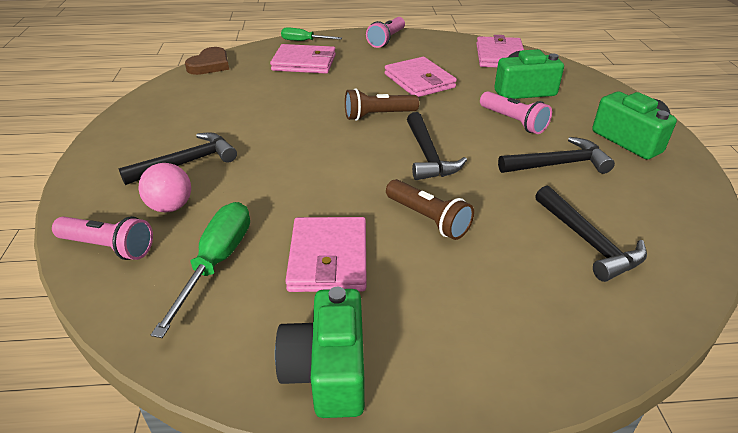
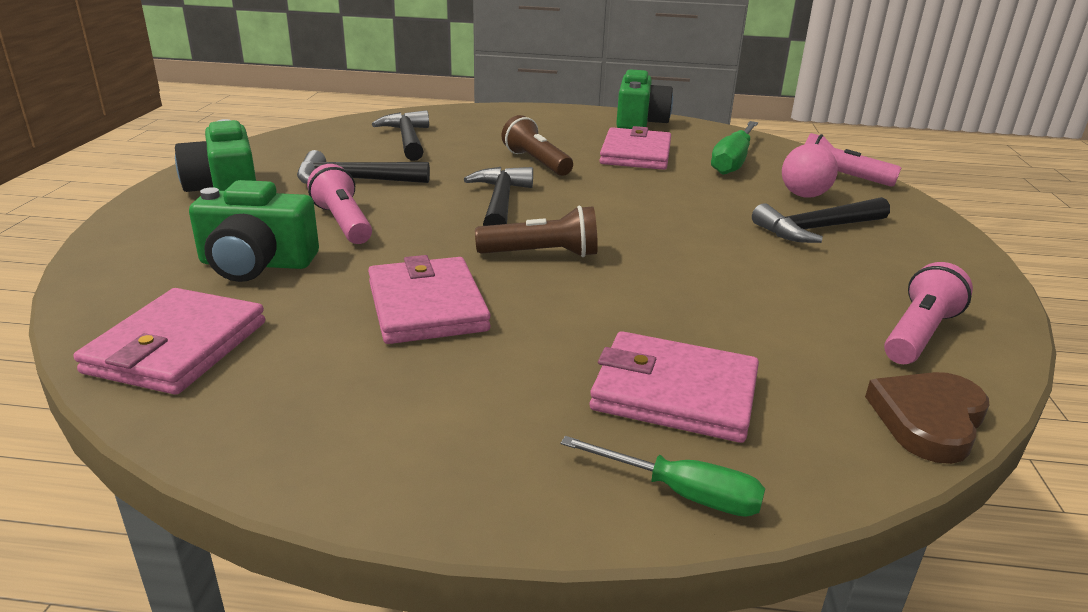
camera: 170 degrees left, 10 degrees down
(386, 40) = (413, 459): pink flashlight -> pink flashlight (918, 334)

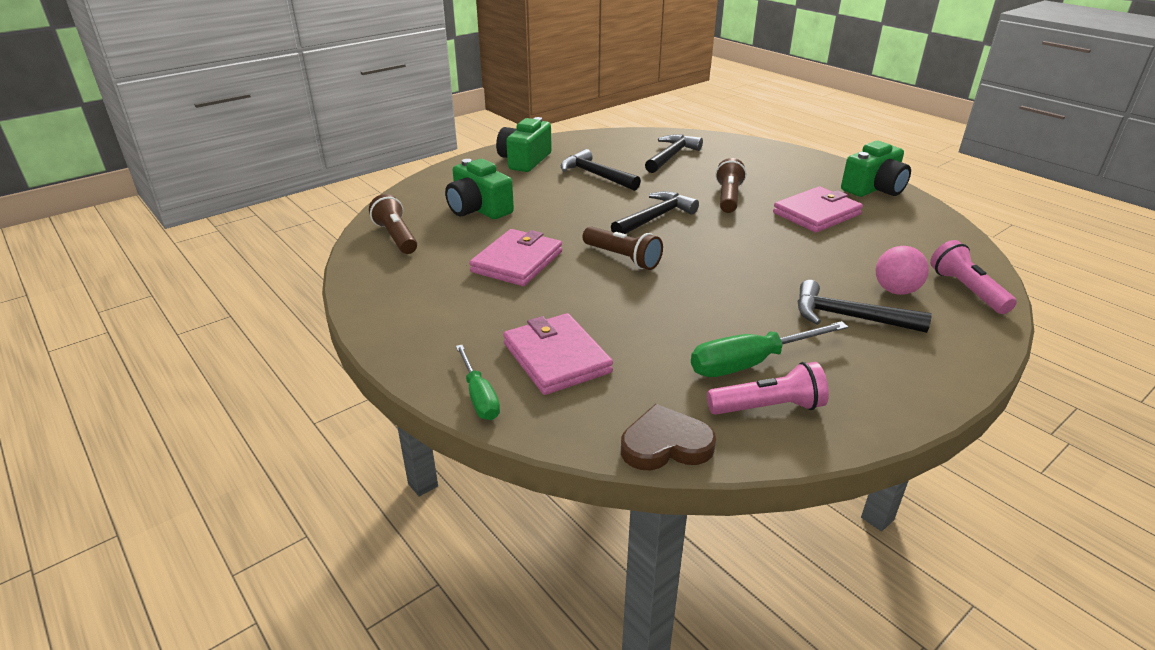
camera: 45 degrees right, 5 degrees up
(177, 347) = (396, 237): pink wallet -> brown flashlight
(343, 223) = (550, 200): pink flashlight -> none
(733, 161) = (890, 244): green screwdriver -> green screwdriver (751, 363)

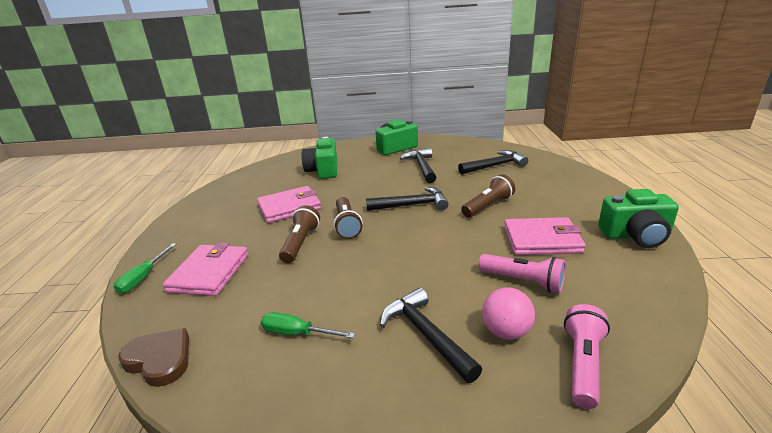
camera: 40 degrees right, 5 degrees down
(396, 237) = (261, 175): brown flashlight -> brown flashlight (300, 243)
(751, 363) = (297, 333): green screwdriver -> green screwdriver, size x0.64
(768, 407) = (252, 372): pink flashlight -> pink flashlight (523, 281)

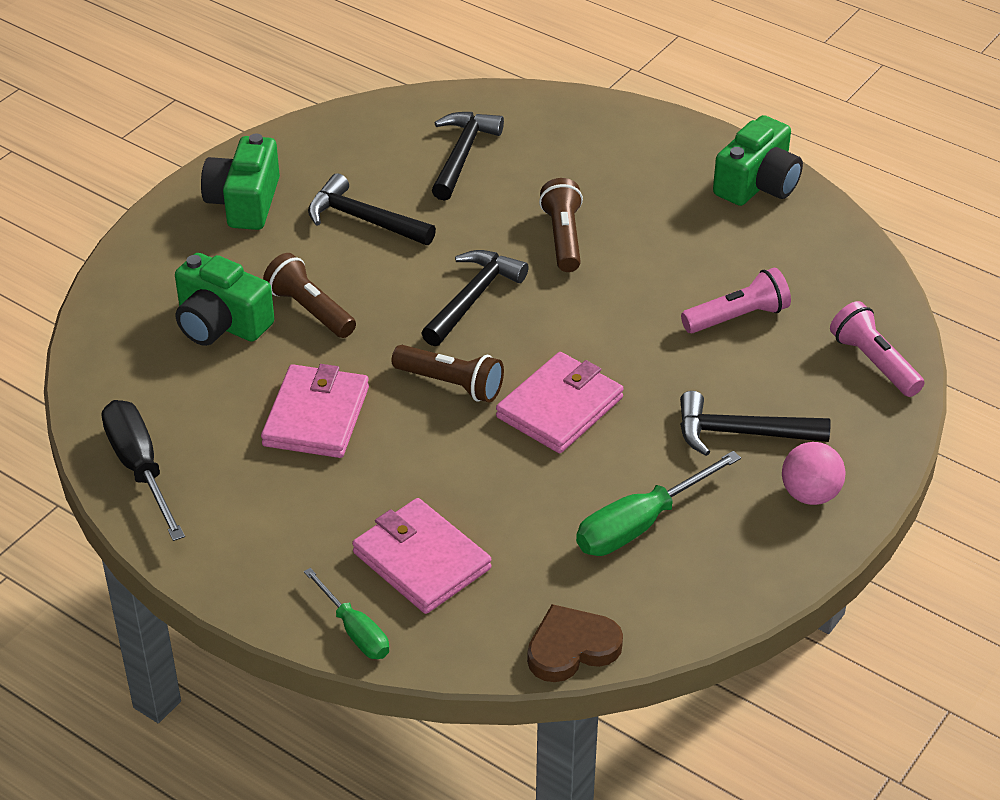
camera: 55 degrees left, 15 degrees up
(223, 191) = (140, 468): none -> black screwdriver
(297, 333) = (640, 524): green screwdriver -> green screwdriver, size x1.56
(300, 243) = (445, 447): brown flashlight -> brown flashlight (310, 310)
(506, 332) = (792, 379): pink ball -> pink ball (810, 494)
(542, 240) = (686, 251): pink wallet -> pink wallet (559, 407)

